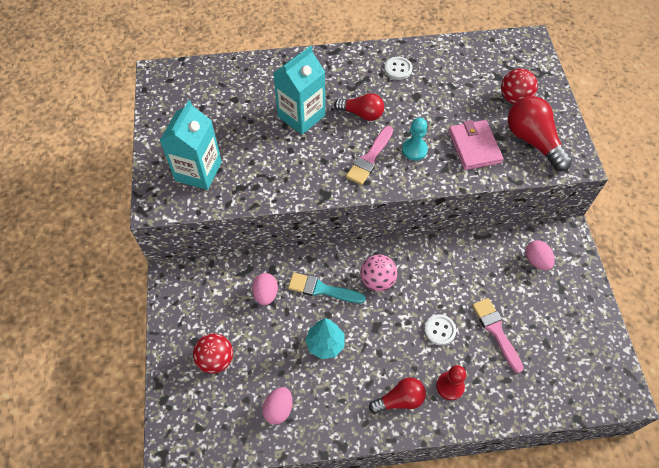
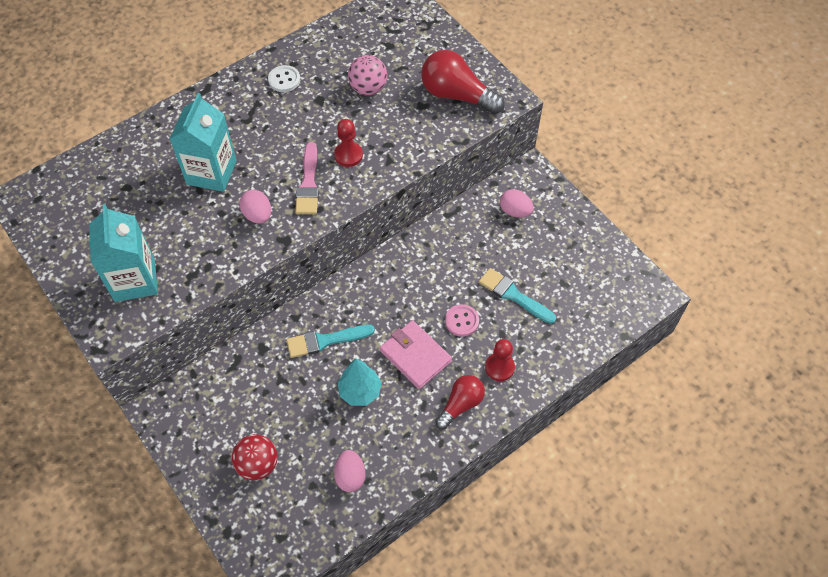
camera: 30 degrees left, 0 degrees up
(266, 294) = (270, 374): pink egg -> pink egg (258, 215)
(361, 114) = (274, 142): red light bulb -> none
(377, 280) = (376, 304): pink ball -> pink ball (368, 88)
(414, 150) = (348, 155): turquoise pawn -> red pawn
(439, 330) = (462, 321): white button -> pink button
(474, 147) = (405, 126): pink wallet -> pink wallet (415, 356)
(496, 331) = (513, 295): pink brush -> turquoise brush
(514, 98) = (417, 60): red ball -> none

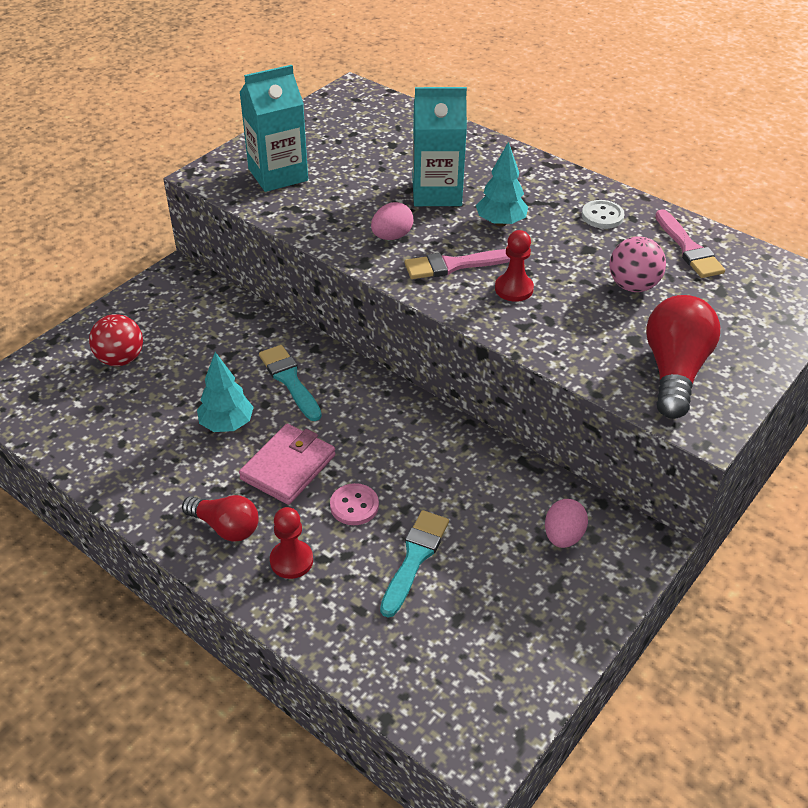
camera: 75 degrees right, 15 degrees down
(268, 142) = (500, 222): none -> turquoise tree
(339, 45) = (688, 248): none -> pink brush
(350, 476) = (112, 438): pink egg -> none

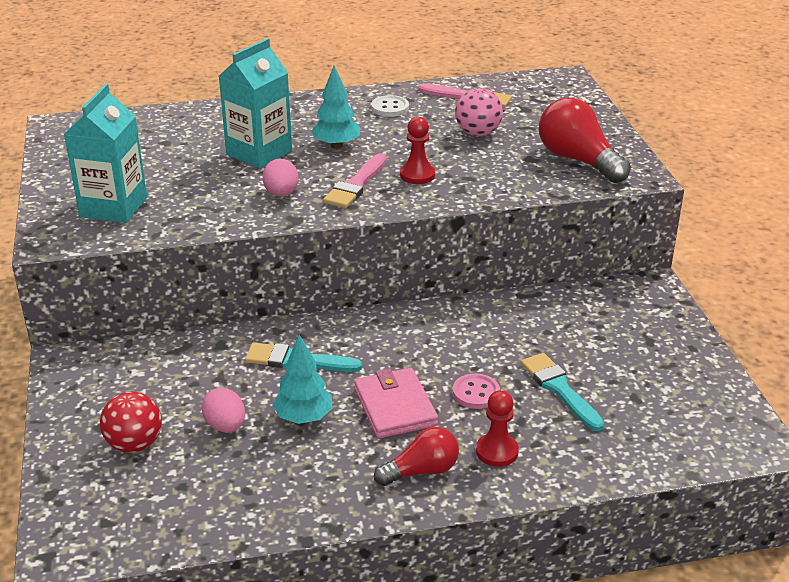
camera: 50 degrees left, 10 degrees down
(563, 536) = (609, 315): pink egg -> pink egg (225, 426)

